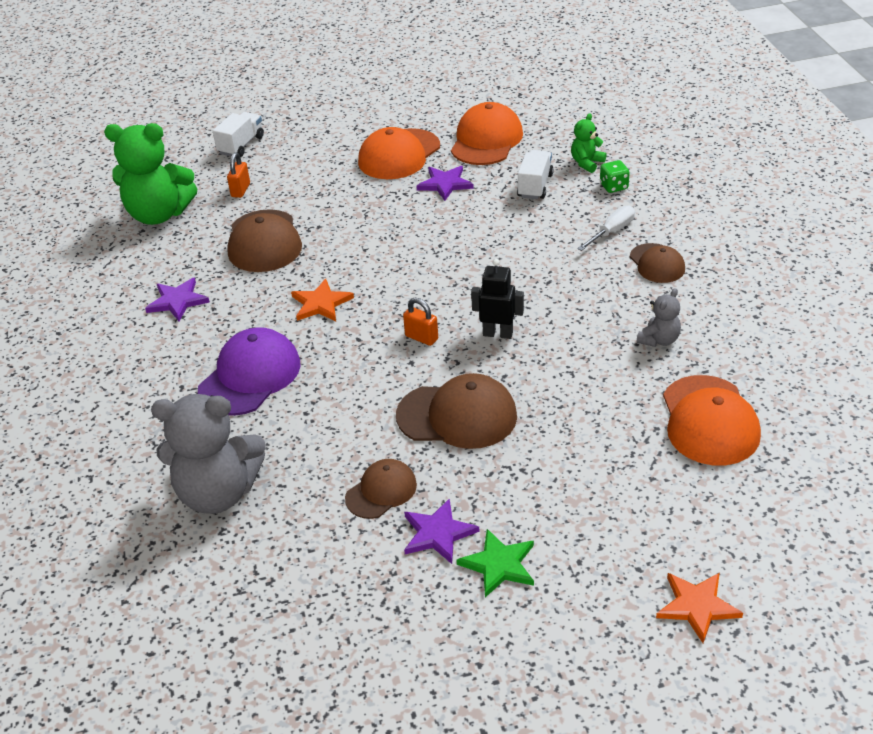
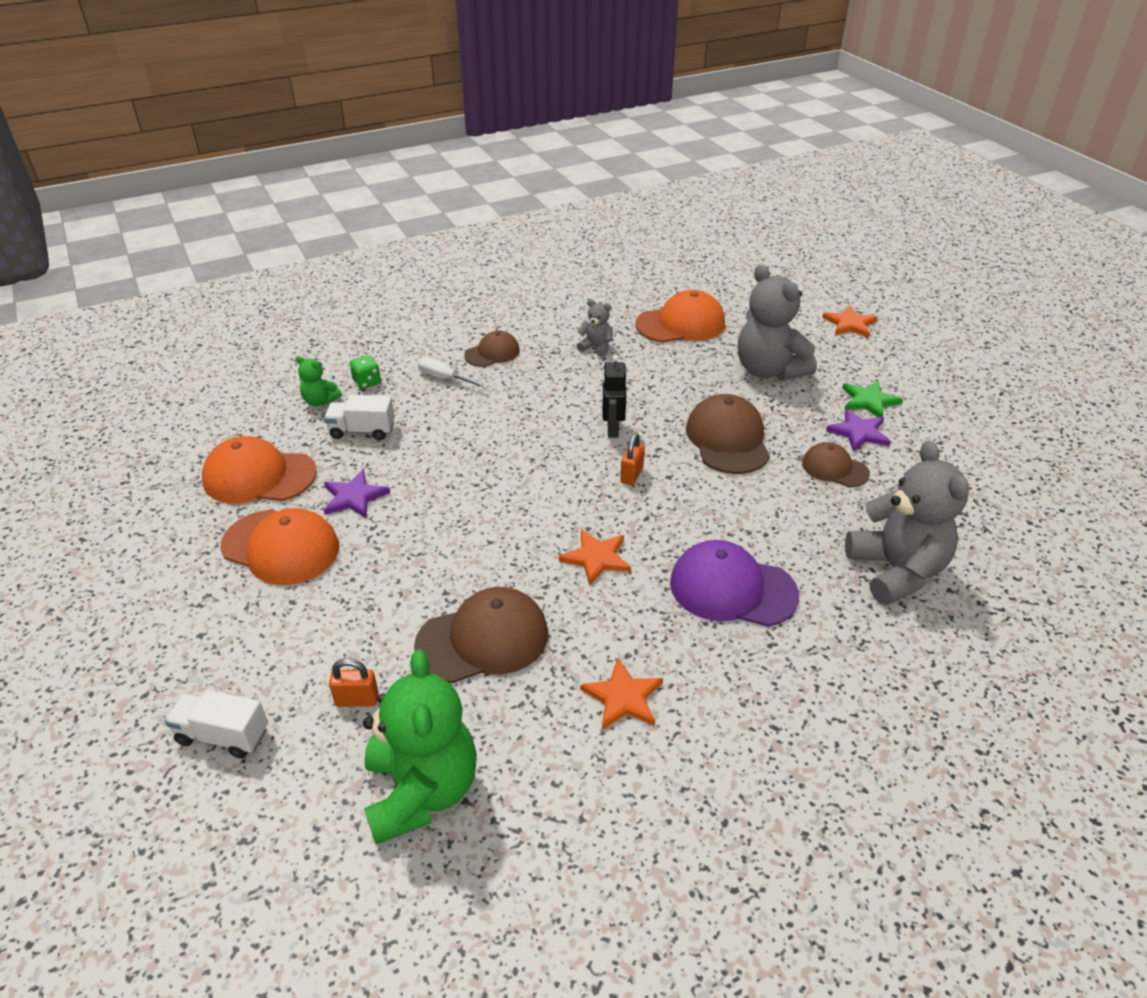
camera: 105 degrees left, 0 degrees up
(177, 301) = (623, 697): purple star -> orange star
(586, 482) = (769, 370): none -> grey teddy bear

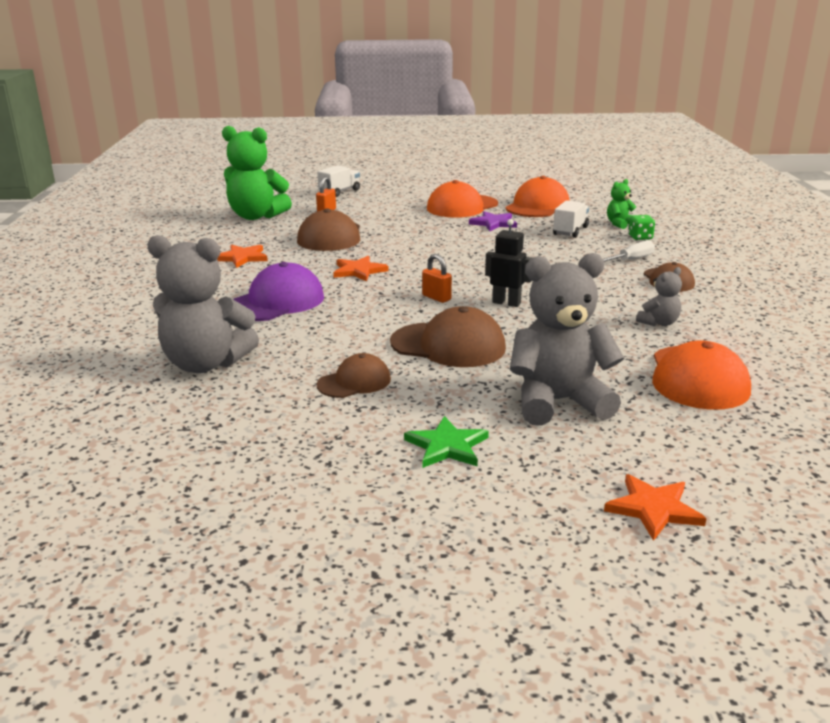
camera: 115 degrees right, 15 degrees down
(859, 432) = (395, 416): purple star -> none

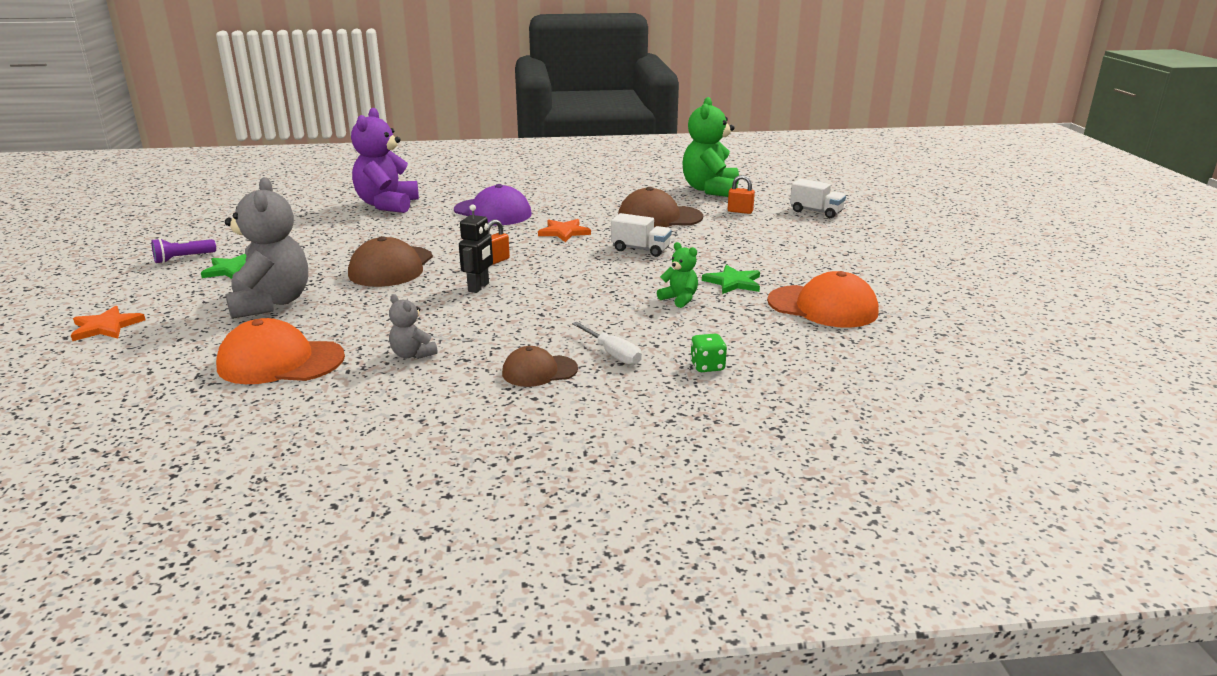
camera: 85 degrees right, 0 degrees up
(206, 364) = (387, 205): grey teddy bear -> purple teddy bear
(242, 258) = (594, 195): orange star -> none
(354, 382) = (340, 242): brown cap -> none
(394, 499) = (183, 258): none -> purple flashlight
(462, 207) = (794, 266): orange cap -> none
(493, 223) = (733, 282): purple star -> green star
(570, 231) = (719, 323): white truck -> white truck (640, 249)
(619, 224) = (765, 356): green teddy bear -> green teddy bear (679, 299)

